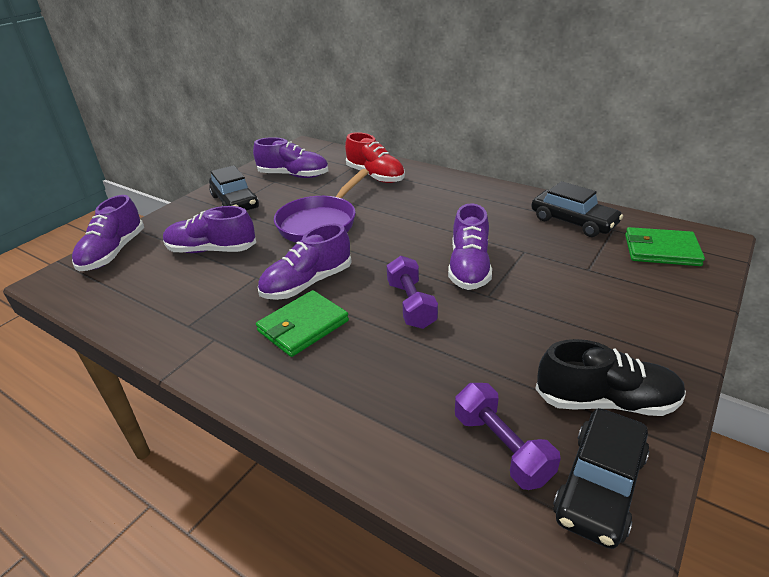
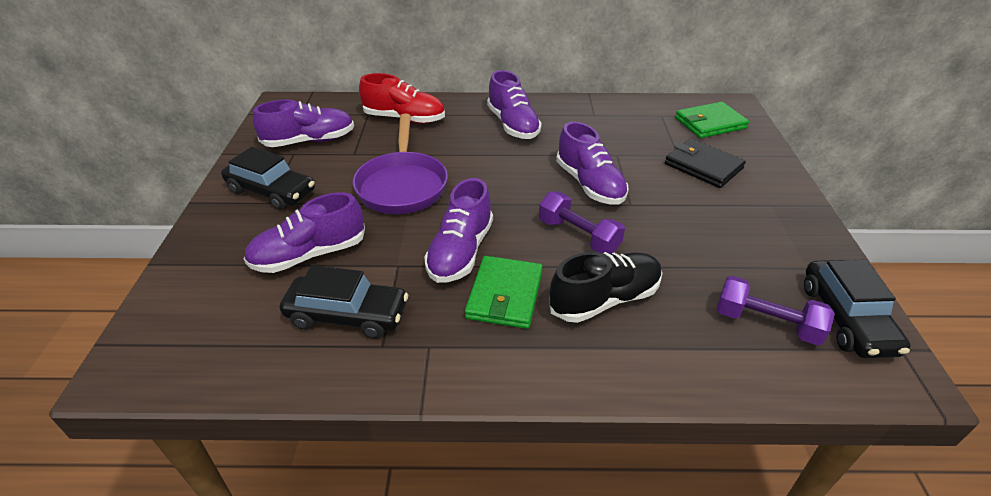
camera: 35 degrees left, 5 degrees up
(113, 253) = (174, 303): purple shoe -> purple shoe (513, 125)
(573, 222) = (627, 117): black car -> black car (347, 315)
(604, 286) = (703, 166): none -> black wallet
(605, 401) = (791, 256): black shoe -> black shoe (604, 299)

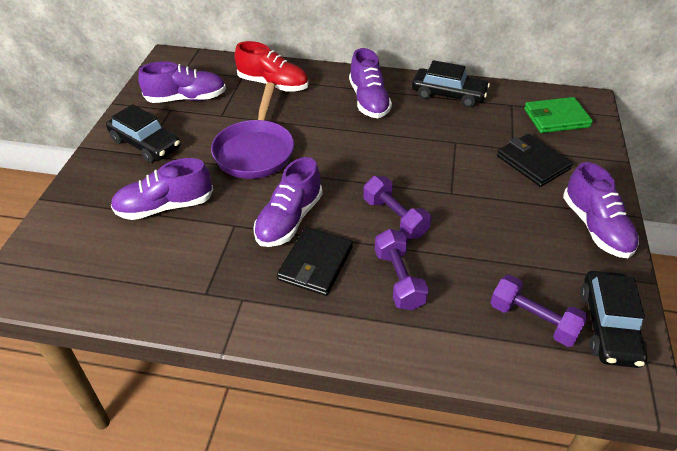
camera: 10 degrees right, 5 degrees up
(347, 315) = (184, 263): black car -> black car (448, 95)
(504, 295) = (315, 263): green wallet -> black wallet
(589, 184) = (420, 169): purple shoe -> purple shoe (595, 227)
(604, 299) = (399, 279): black shoe -> purple dumbbell

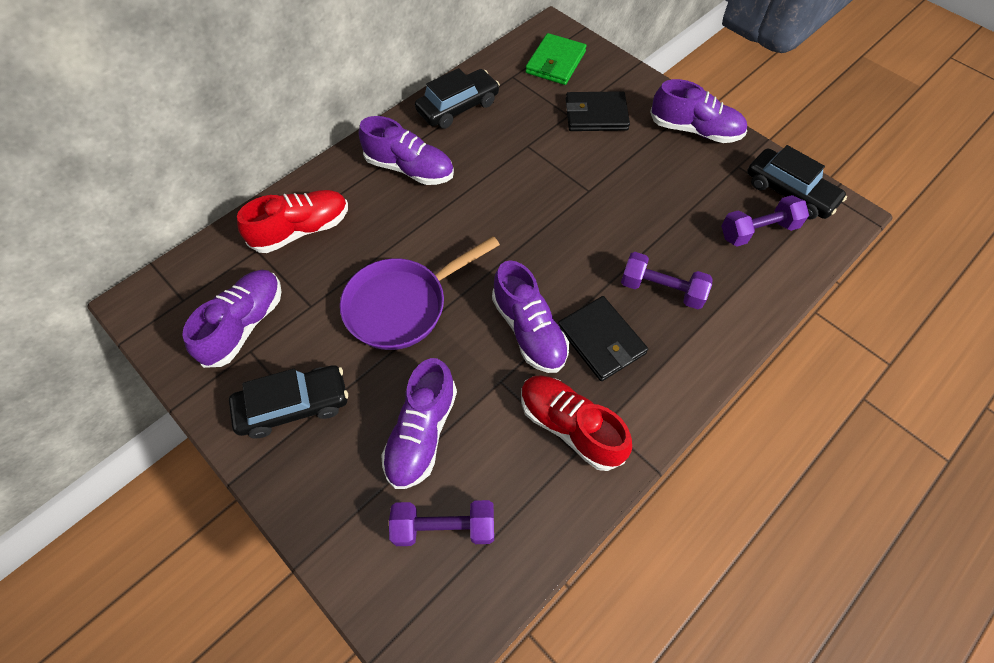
camera: 55 degrees left, 15 degrees up
(224, 280) = (570, 426): none -> red shoe
(255, 151) = (402, 305): purple pan -> purple pan turned 105 degrees clockwise
(394, 218) = (588, 248): purple dumbbell -> purple dumbbell (444, 527)

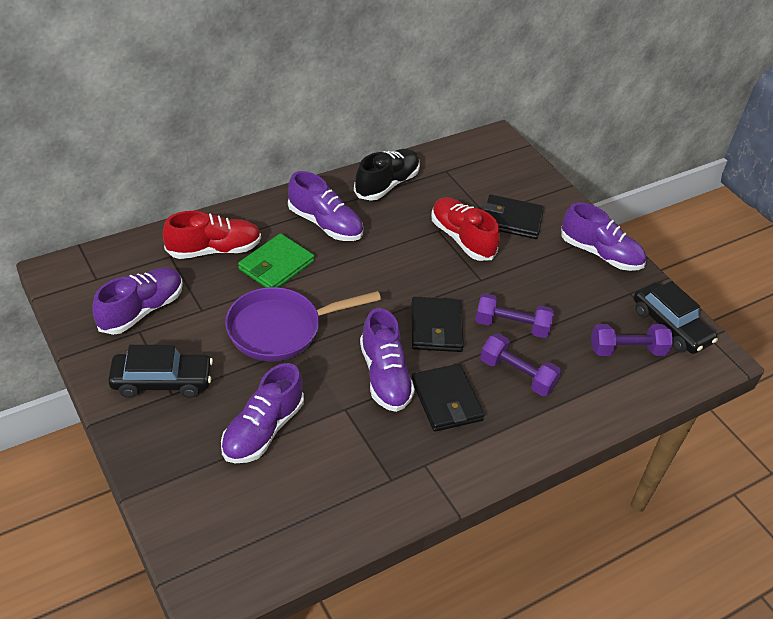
camera: 10 degrees right, 15 degrees down
(444, 527) = (257, 504): purple dumbbell -> purple dumbbell (511, 326)
(458, 107) = (386, 184): black car -> black shoe
(555, 62) = (490, 168): green wallet -> green wallet (276, 265)
(562, 258) = (436, 327): none -> black wallet
(570, 426) = (393, 459): red shoe -> red shoe (462, 238)

